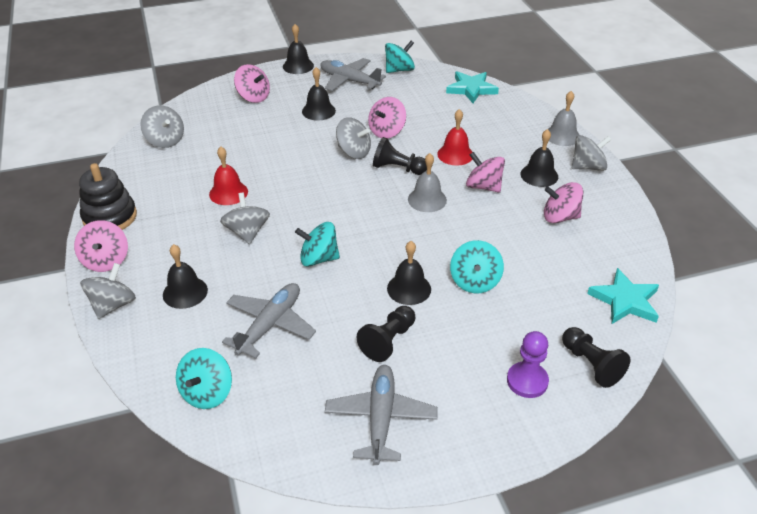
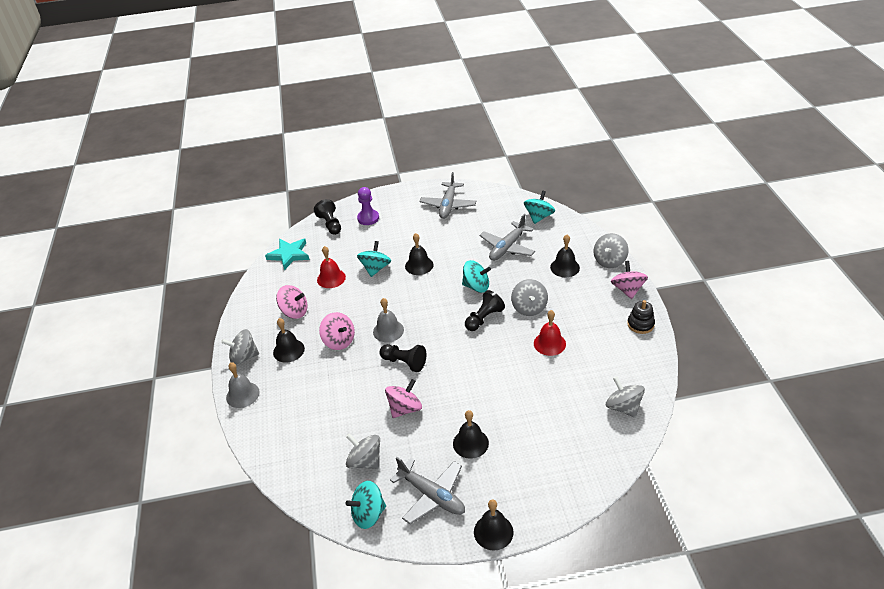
camera: 170 degrees left, 0 degrees up
(110, 217) = (640, 324): black stacking toy -> black stacking toy, size x0.63
(253, 97) = (543, 471): pink spinning top -> none
(353, 152) = (440, 383): grey spinning top -> grey spinning top (365, 461)
(388, 341) = (438, 238): black pawn -> black pawn (484, 318)
(455, 154) = (349, 376): red bell -> red bell (331, 278)
(471, 89) = (298, 470): turquoise star -> none

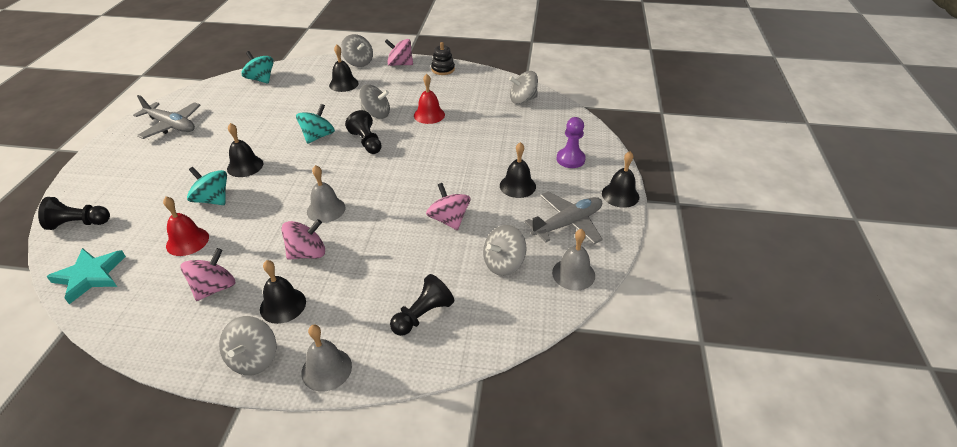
camera: 75 degrees left, 0 degrees up
(368, 218) = (112, 188): purple pawn -> purple pawn (570, 159)
(368, 514) = (573, 274): turquoise spinning top -> grey bell
(404, 362) = (384, 207): black pawn -> black pawn (423, 315)
(507, 247) = (283, 106): grey plane -> none

